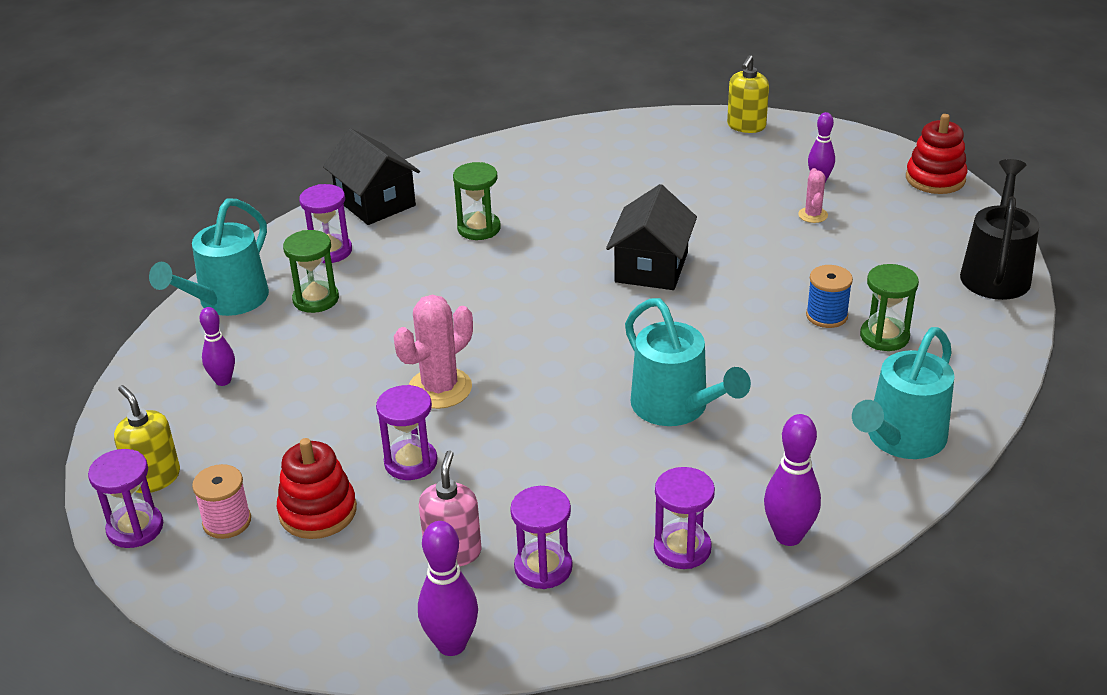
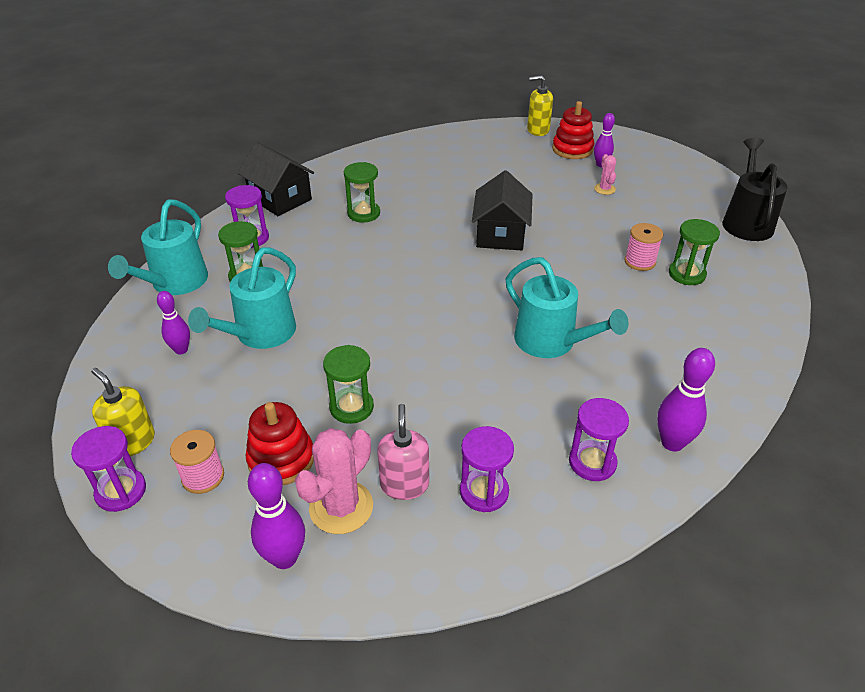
camera: 10 degrees left, 5 degrees up
(411, 462) = (351, 407): purple hourglass -> green hourglass
(440, 388) = (362, 342): pink cactus -> pink cactus (341, 507)
(451, 644) = (423, 575): purple bowling pin -> purple bowling pin (284, 558)
(746, 126) = (538, 130): yellow soap dispenser -> yellow soap dispenser turned 75 degrees clockwise
(826, 316) = (640, 261): blue spool -> pink spool
(900, 440) = (728, 354): turquoise watering can -> turquoise watering can (259, 334)
(935, 179) = (680, 159): red stacking toy -> red stacking toy (572, 149)

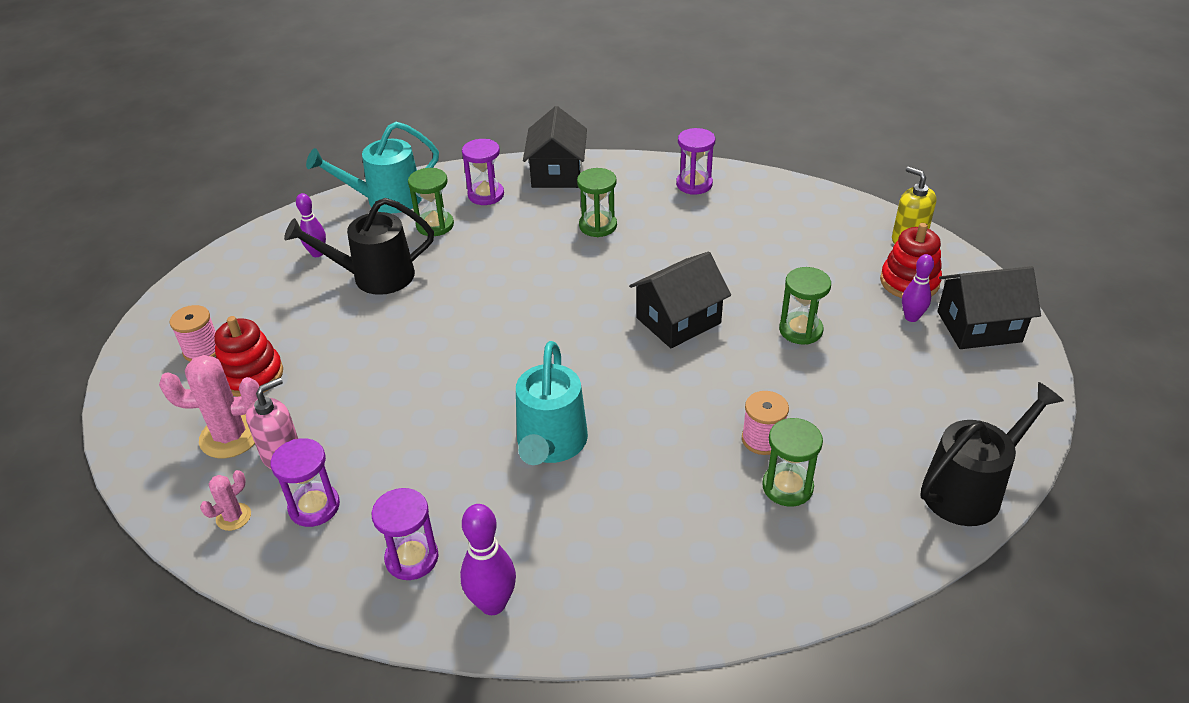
camera: 50 degrees right, 0 degrees up
(121, 491) = (158, 324): purple hourglass -> purple hourglass (694, 184)
(132, 442) = (206, 297): yellow soap dispenser -> none
(259, 334) = (374, 277): turquoise watering can -> black watering can
(284, 558) = (160, 438): purple bowling pin -> none
(351, 407) = (340, 375): green hourglass -> green hourglass (800, 330)
(604, 189) = (865, 345): pink cactus -> pink cactus (233, 517)
(633, 152) = (979, 326): none -> black house

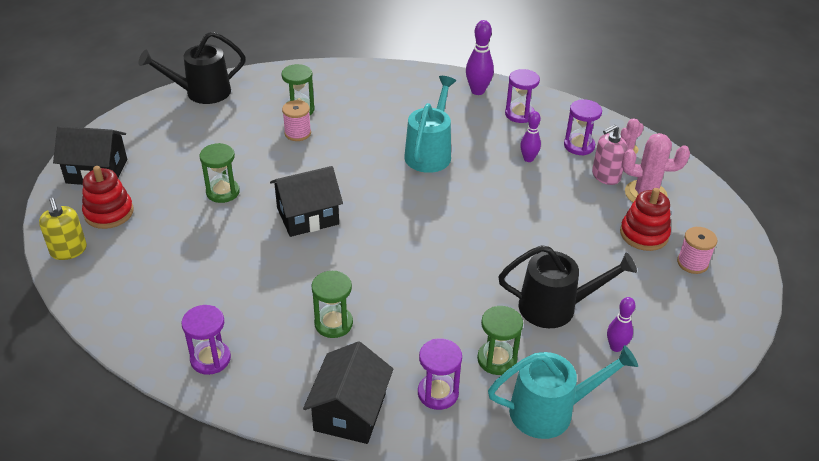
camera: 170 degrees left, 0 degrees up
(911, 317) = (136, 186): purple bowling pin -> purple bowling pin (528, 159)

